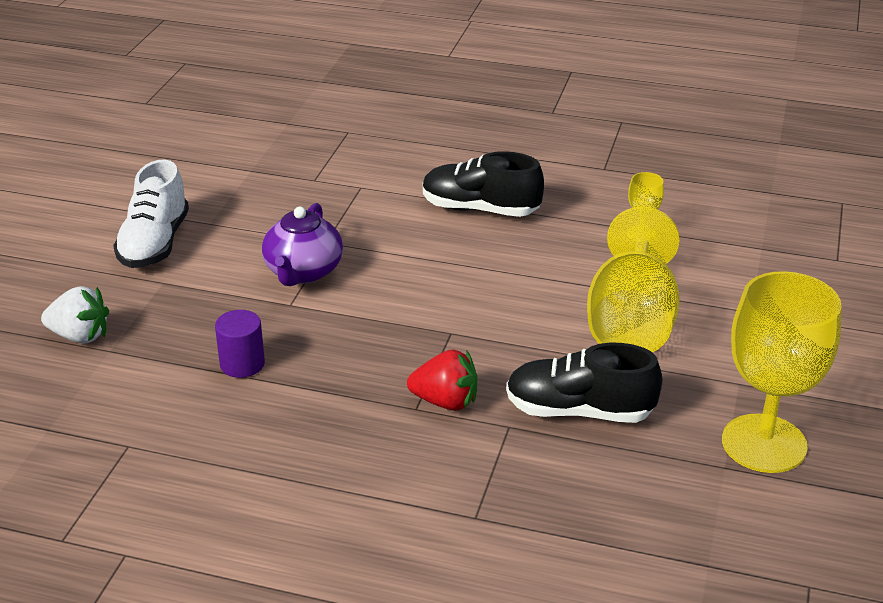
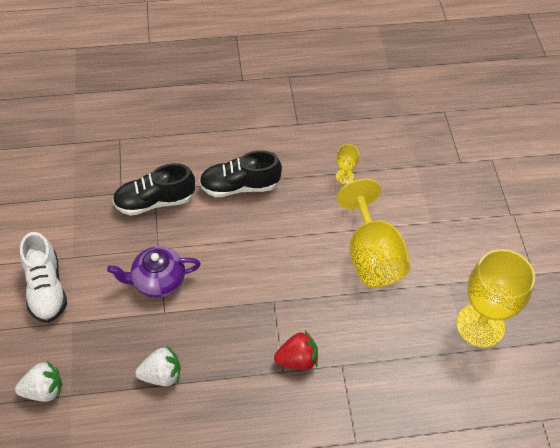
camera: 25 degrees left, 20 degrees up
(242, 364) = (161, 375): purple cylinder -> white strawberry
(303, 272) = (158, 281): purple teapot -> purple teapot turned 90 degrees clockwise
(579, 411) = (374, 338): black shoe -> black shoe (155, 201)

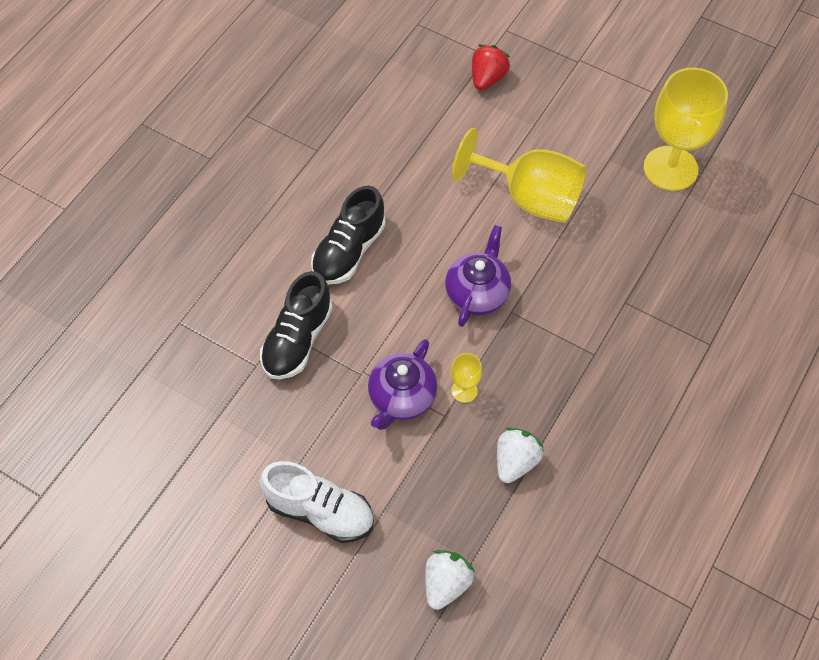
camera: 50 degrees left, 5 degrees up
(270, 273) = (477, 293): none -> purple teapot
(297, 359) = (591, 334): red strawberry -> red strawberry (487, 78)
(344, 176) = (419, 156): yellow goblet -> yellow goblet (464, 391)

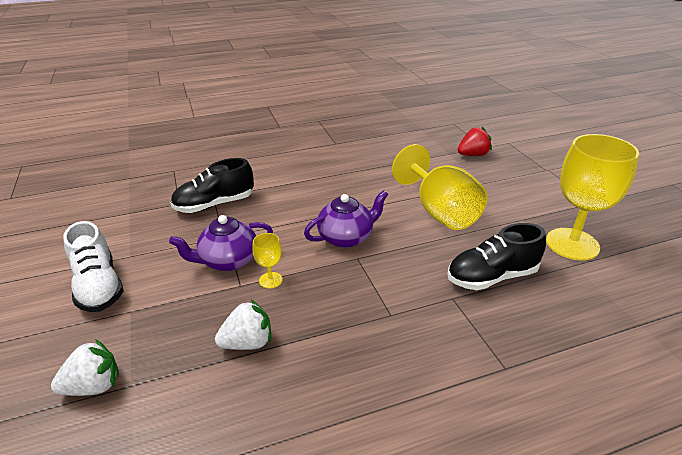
camera: 40 degrees right, 25 degrees down
(349, 251) = (296, 184): black shoe -> black shoe (491, 277)

